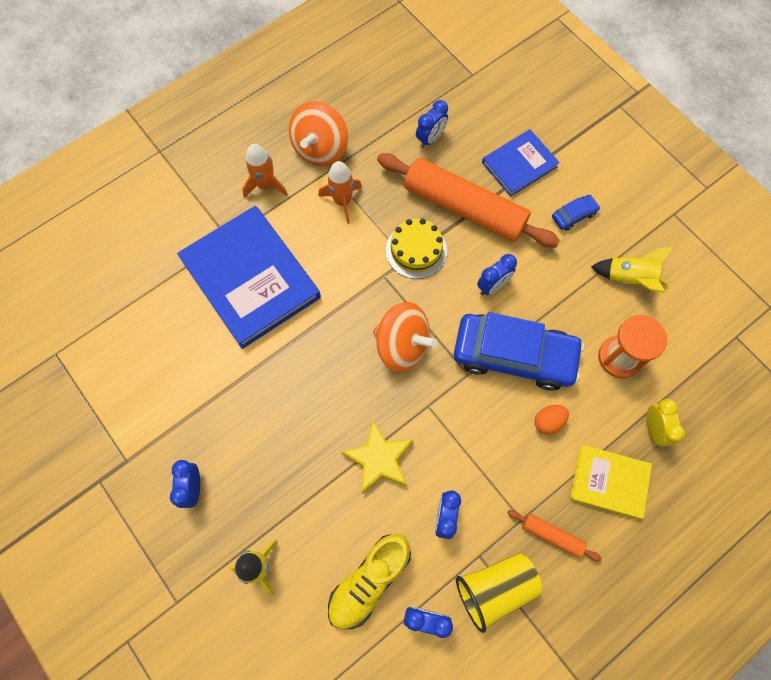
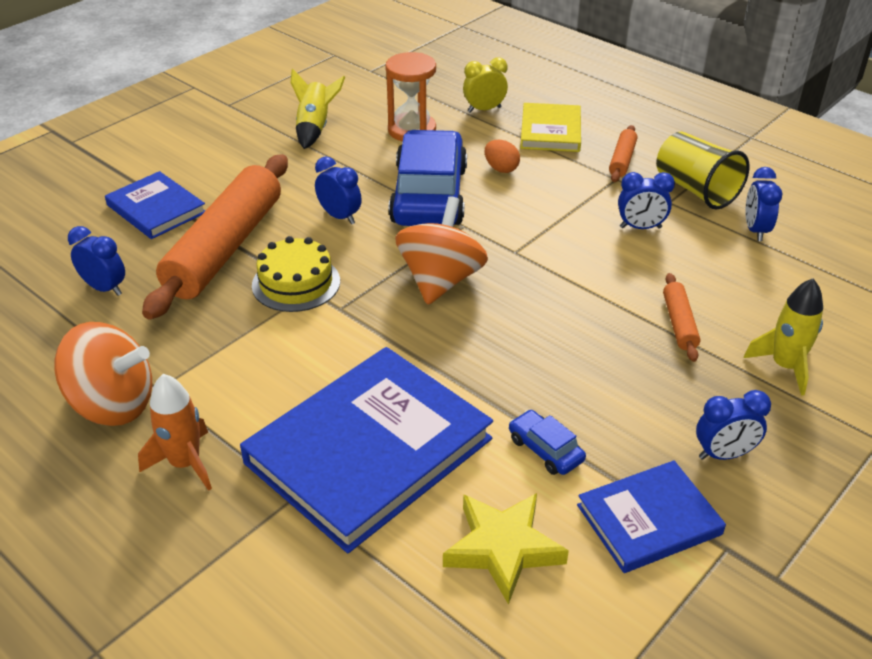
camera: 100 degrees left, 30 degrees down
(158, 423) = (648, 519): none -> blue book
(321, 505) = (679, 323): none -> orange rolling pin
(342, 201) = (217, 365): orange rocket -> none
(369, 581) = (743, 274): yellow shoe -> none
(379, 459) = (598, 283): yellow star -> yellow star (503, 549)
(574, 215) = (233, 165): blue car -> blue car (545, 449)

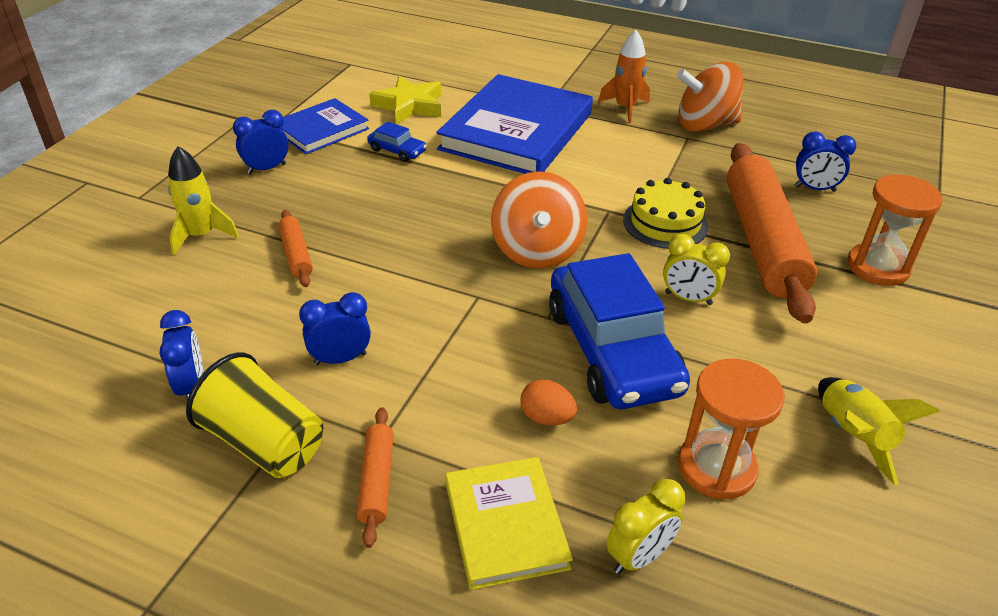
camera: 160 degrees right, 0 degrees up
(156, 209) = (878, 267): blue book -> orange hourglass
(339, 217) = (688, 298): blue clock -> yellow clock

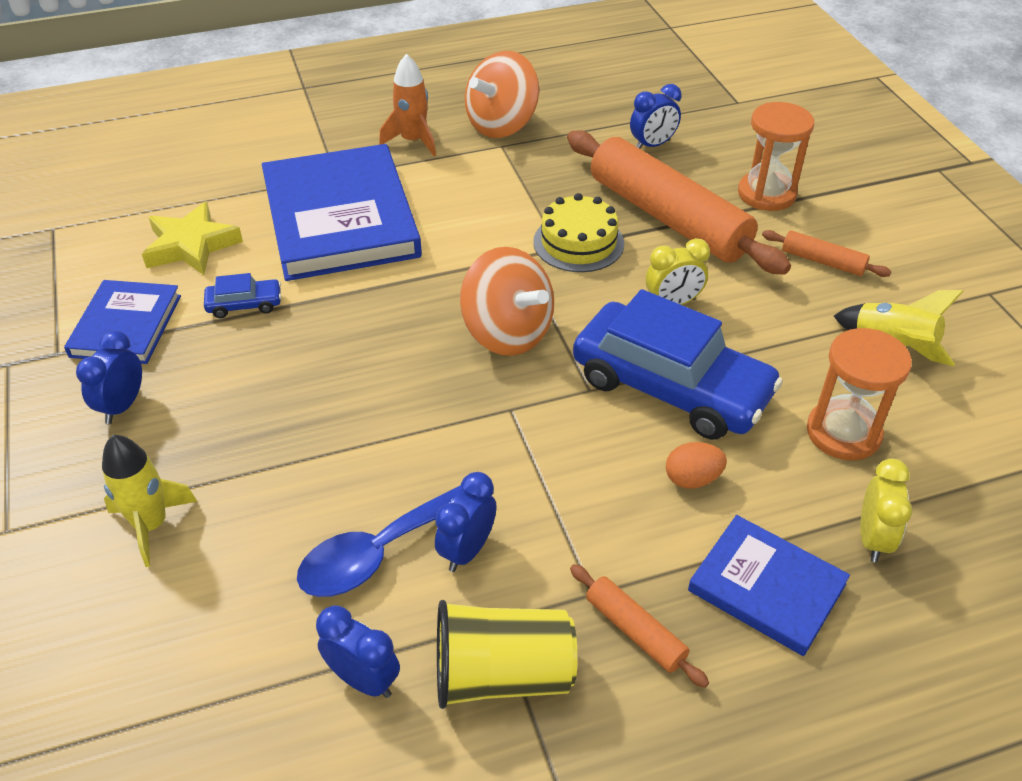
camera: 40 degrees left, 5 degrees up
(292, 326) = (380, 551): none -> blue spoon
(296, 254) = (287, 479): orange rolling pin -> orange rolling pin (823, 261)
(506, 525) = (766, 587): yellow book -> blue book

